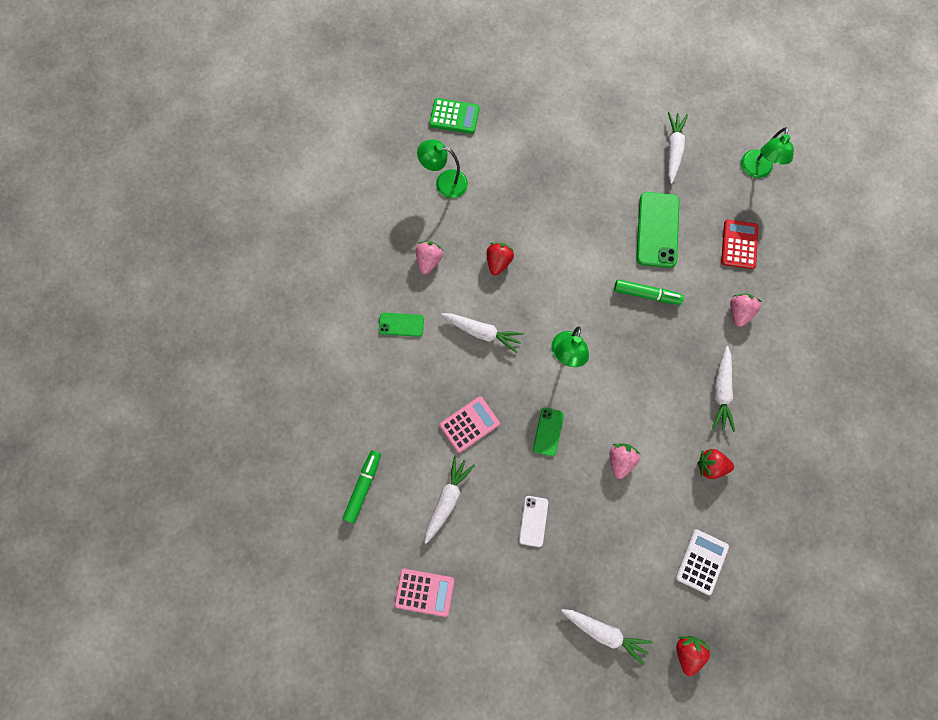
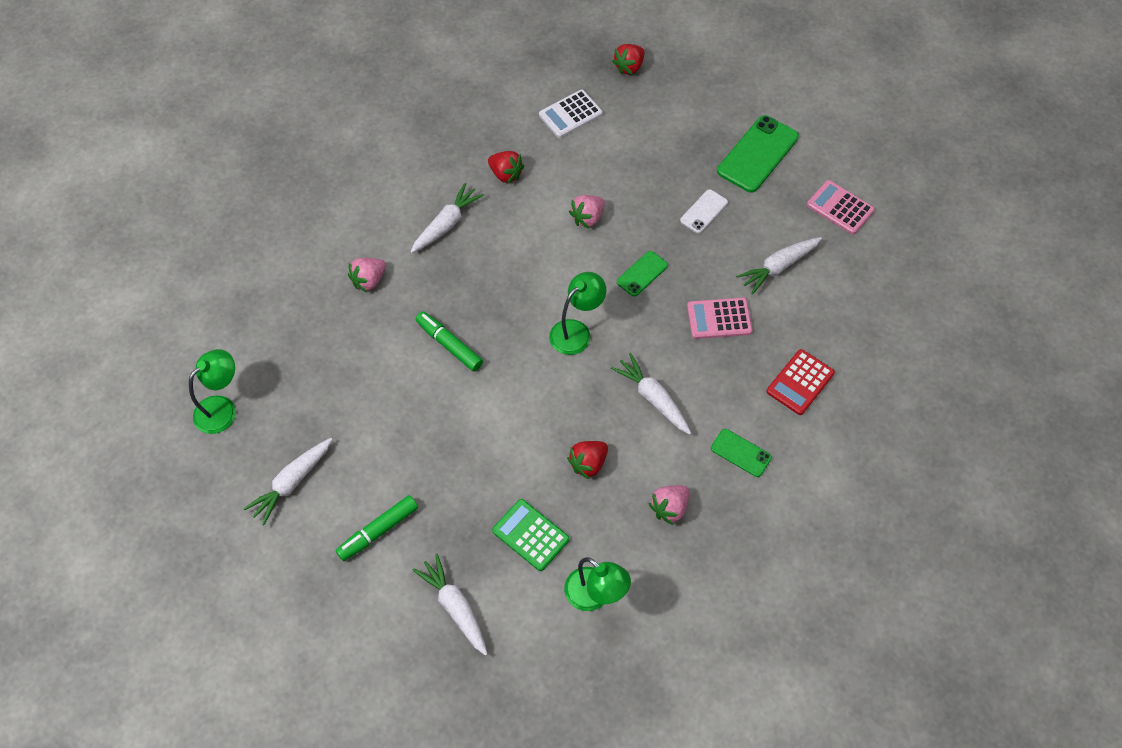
camera: 150 degrees left, 15 degrees down
(363, 486) = (860, 318): green marker -> green marker (378, 531)
(454, 116) = (528, 683): green calculator -> green calculator (530, 535)
(604, 632) = (691, 109): white carrot -> white carrot (455, 607)
(657, 230) = (384, 403): green phone -> green phone (757, 154)
(739, 244) = (311, 342): red calculator -> red calculator (800, 382)

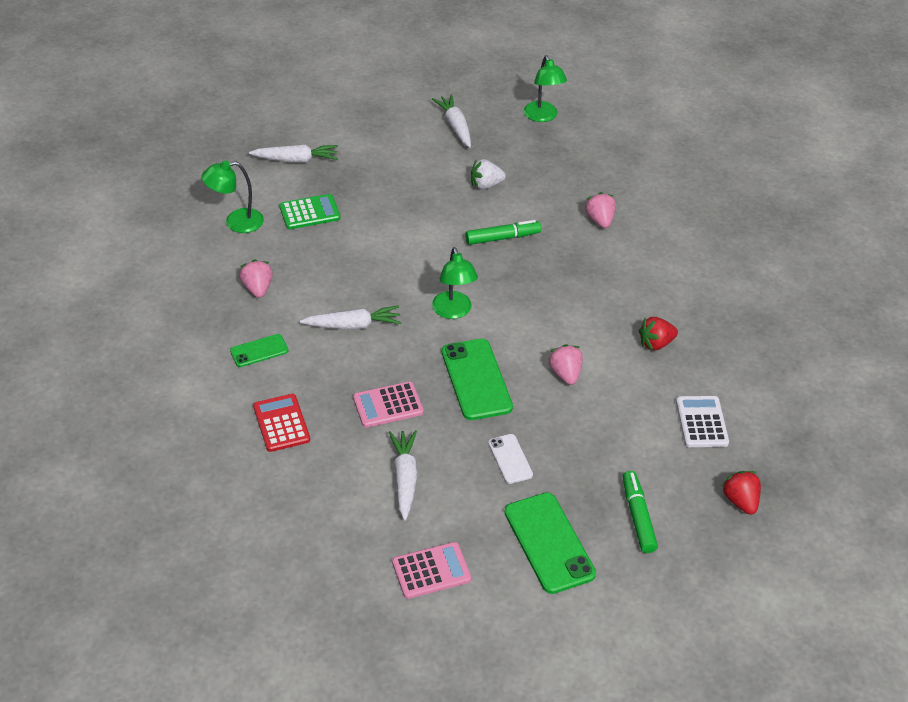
camera: 120 degrees right, 15 degrees down
(377, 400) = (486, 185): none -> white strawberry
(378, 531) = (383, 148): green marker -> green marker (638, 516)
(446, 224) = (625, 284): white carrot -> none
(588, 463) = (334, 264): red strawberry -> none
(642, 274) = (476, 379): green phone -> green phone, size x1.82
(719, 319) = (388, 405): pink calculator -> pink calculator turned 135 degrees counterclockwise

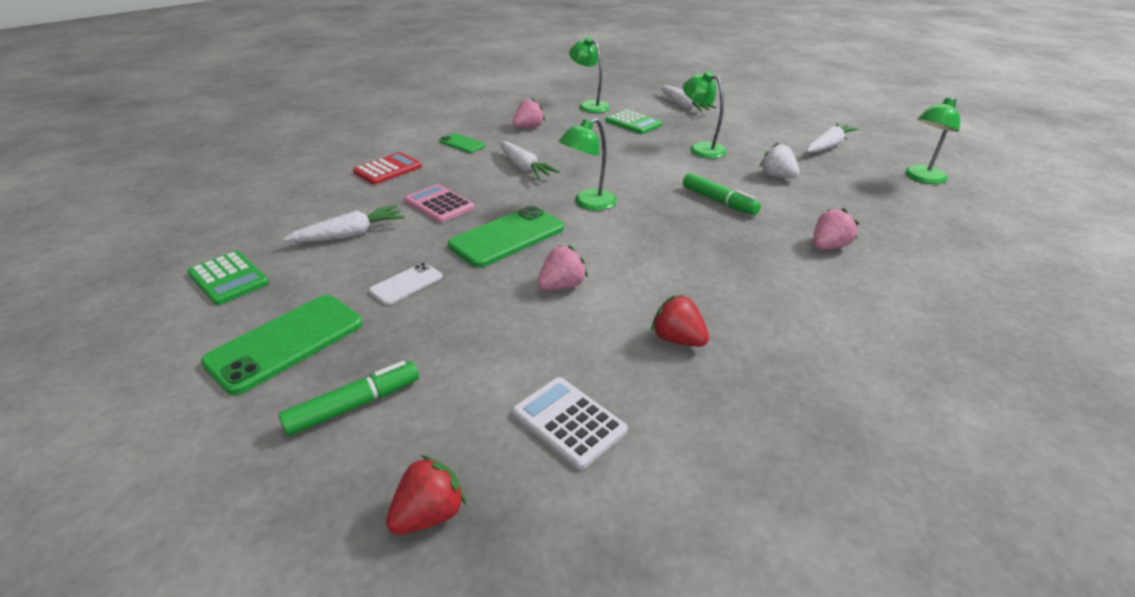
camera: 65 degrees right, 10 degrees down
(402, 198) = (701, 148): none -> green lamp
(431, 571) = (228, 278): pink calculator -> green calculator
(701, 422) = (568, 422): white calculator -> white calculator turned 105 degrees counterclockwise

